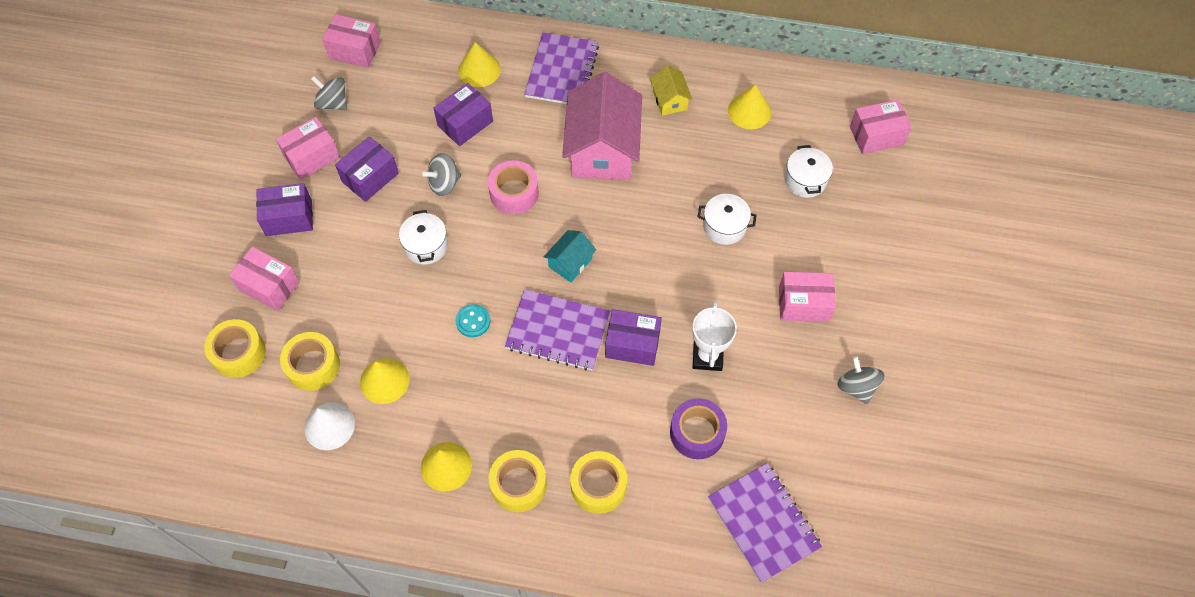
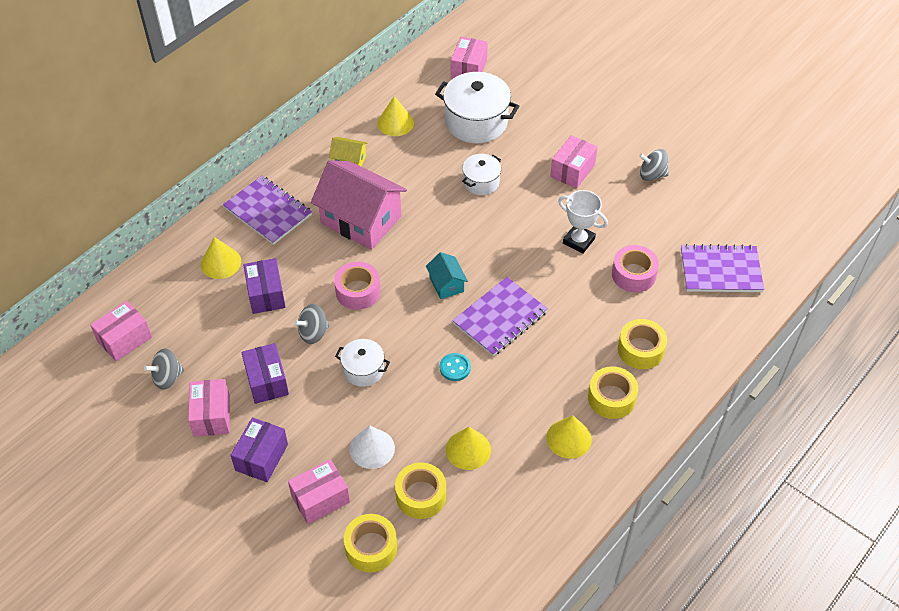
camera: 60 degrees left, 10 degrees down
(329, 426) = (484, 505): white cone -> white cone (372, 448)
(444, 183) = (313, 333): grey spinning top -> grey spinning top turned 60 degrees clockwise
(632, 344) = (541, 279): purple box -> none
(697, 433) = (633, 274): purple tape -> pink tape
(805, 180) = (476, 122): white pot -> white pot, size x1.80

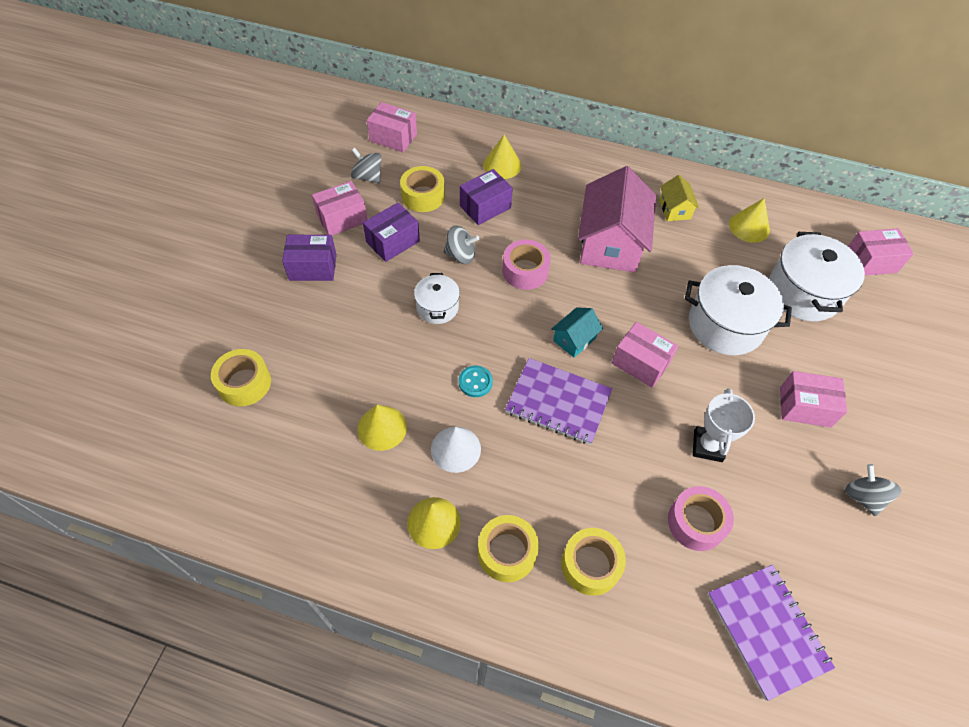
camera: 65 degrees right, 5 degrees up
(268, 211) = (576, 174): purple notebook -> none
(313, 333) = (460, 255): grey spinning top -> grey spinning top turned 150 degrees clockwise
(320, 499) = (284, 325): pink box -> pink box (640, 363)
(372, 448) = (352, 345): white cone -> white cone (455, 449)
(421, 495) = (314, 404): yellow tape -> yellow tape (423, 196)
(481, 182) = (725, 325): white pot -> white pot, size x1.80

